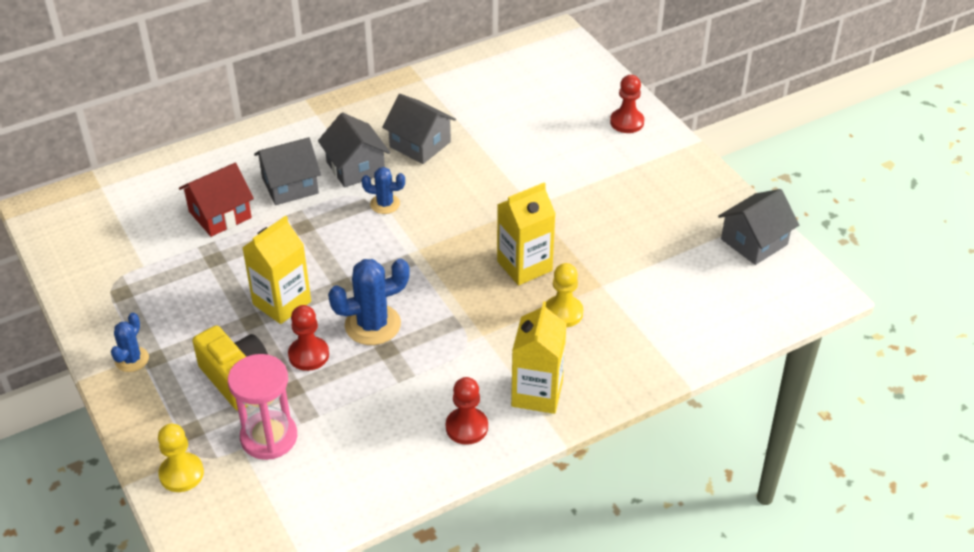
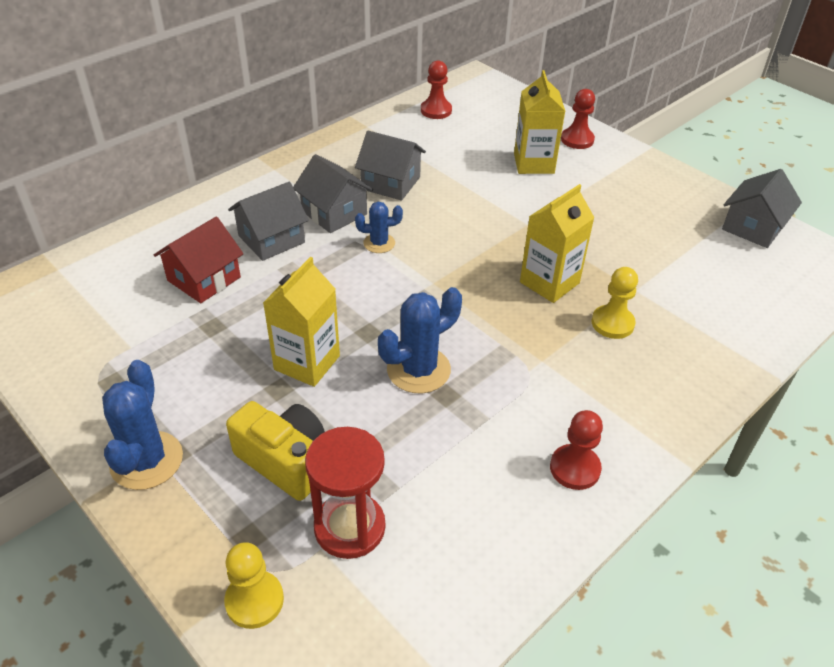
camera: 15 degrees left, 0 degrees up
(132, 359) = (146, 460): blue cactus -> blue cactus, size x1.71
(269, 437) = (349, 527): pink hourglass -> red hourglass
(308, 355) = (360, 416): red pawn -> red pawn (436, 110)
(537, 393) = (631, 414): yellow carton -> yellow carton (534, 163)

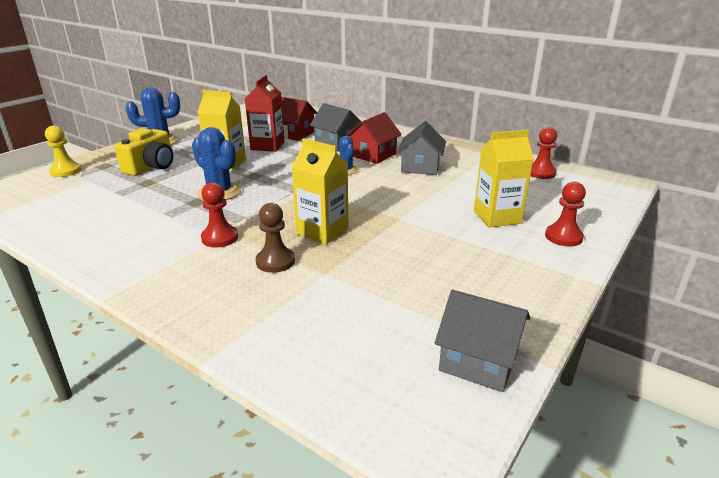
camera: 80 degrees right, 15 degrees down
(248, 312) = (267, 146): none -> red carton
(334, 213) = (373, 155): grey house -> red house
(349, 527) = (99, 186): red hourglass -> none
(574, 468) = (117, 249): red pawn -> red pawn (220, 238)
(612, 323) = (275, 261): yellow pawn -> brown pawn

